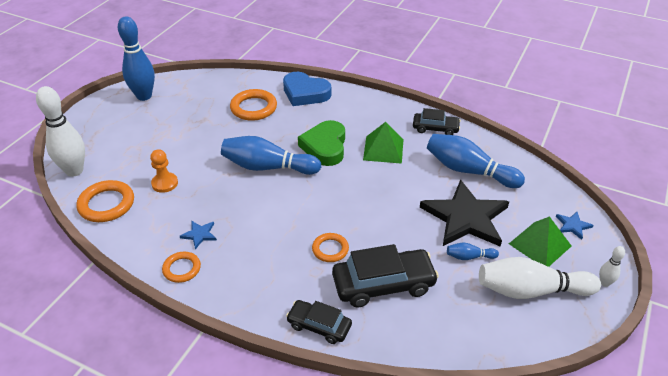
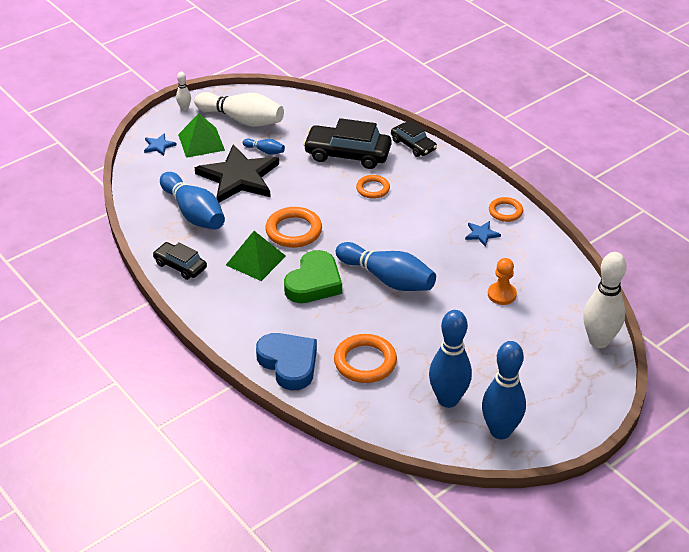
camera: 155 degrees left, 0 degrees up
(106, 204) = (566, 290): orange ring -> orange ring (293, 231)
(185, 103) = (448, 399): none -> blue bowling pin

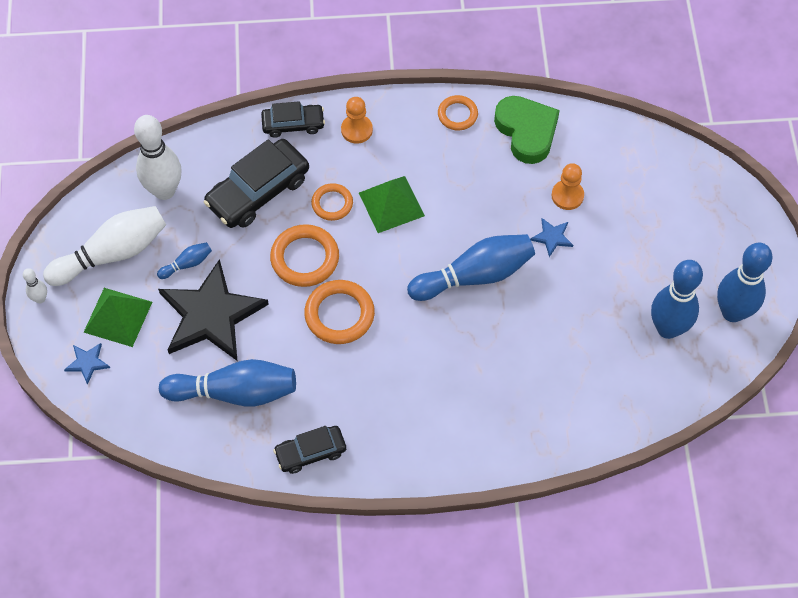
camera: 55 degrees left, 20 degrees up
(255, 260) = (357, 376): green pyramid -> green pyramid (391, 204)
(289, 363) = (528, 433): blue heart -> none
(314, 283) = (431, 343): green heart -> green heart (526, 131)
(365, 362) = (573, 366): orange ring -> orange ring (305, 258)
(440, 173) = (356, 130): none -> orange pawn
(481, 234) = (473, 156): blue star -> blue star (552, 237)
(599, 341) = (680, 162): white bowling pin -> white bowling pin (164, 190)

